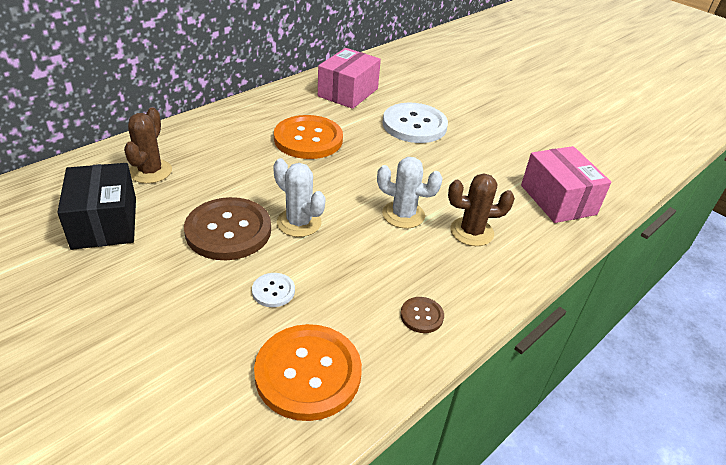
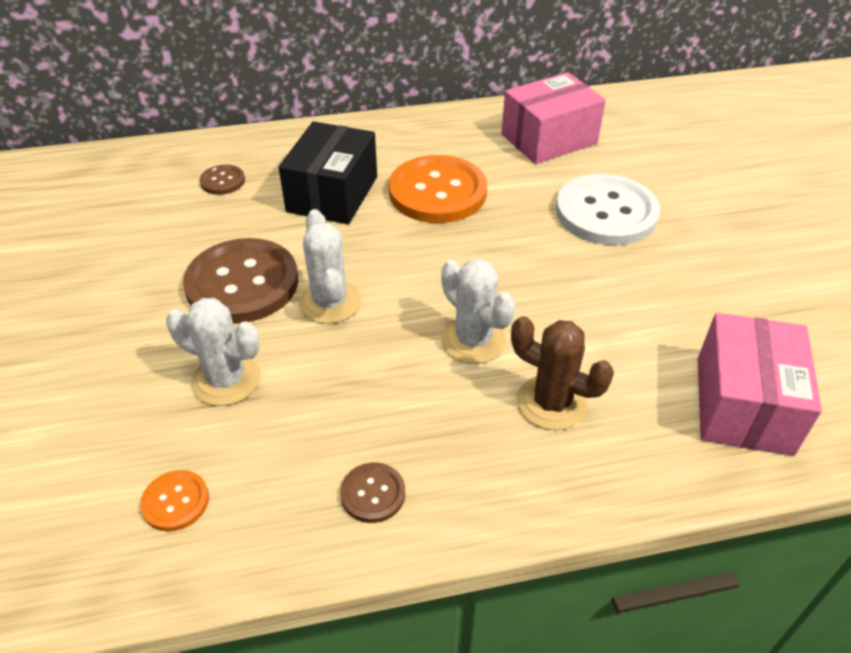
camera: 35 degrees right, 5 degrees up
(105, 223) = (129, 228): black box -> black box (332, 194)
(150, 171) = (222, 181): brown cactus -> brown button
(273, 291) = (226, 380): white button -> white cactus
(308, 373) = (175, 501): orange button -> orange button, size x0.46

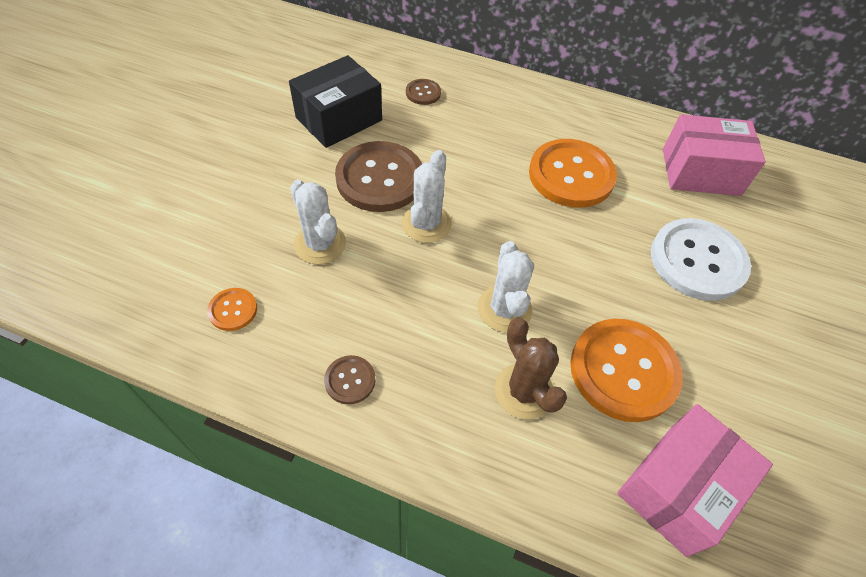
camera: 30 degrees right, 10 degrees up
(332, 194) = (491, 139): black box -> black box (339, 119)
(621, 335) = (623, 370): none -> orange button

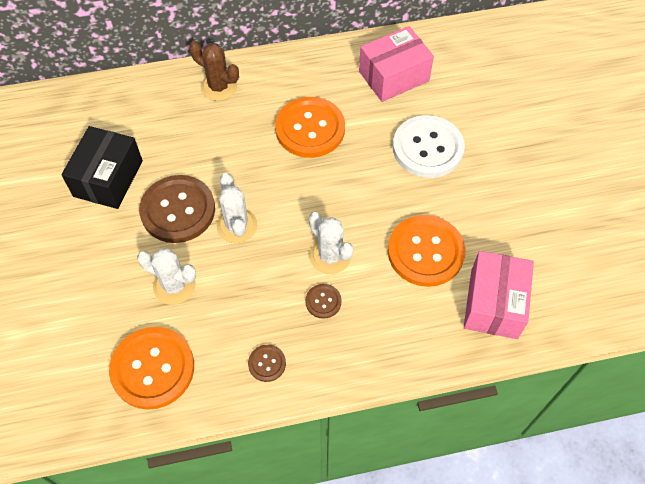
camera: 30 degrees left, 5 degrees up
(233, 310) = (153, 368): orange button -> orange button, size x2.19
(423, 93) = (156, 118): brown button -> brown button (323, 301)
(523, 391) = (376, 302): brown cactus -> brown cactus (219, 87)

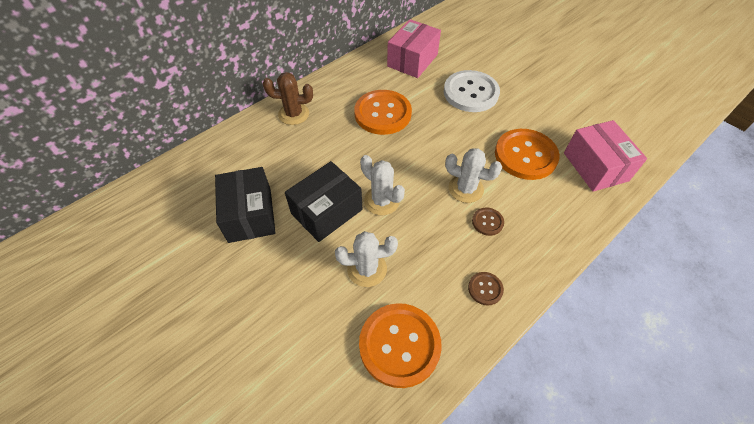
camera: 30 degrees left, 5 degrees down
(178, 210) = (326, 211): brown button -> black box

